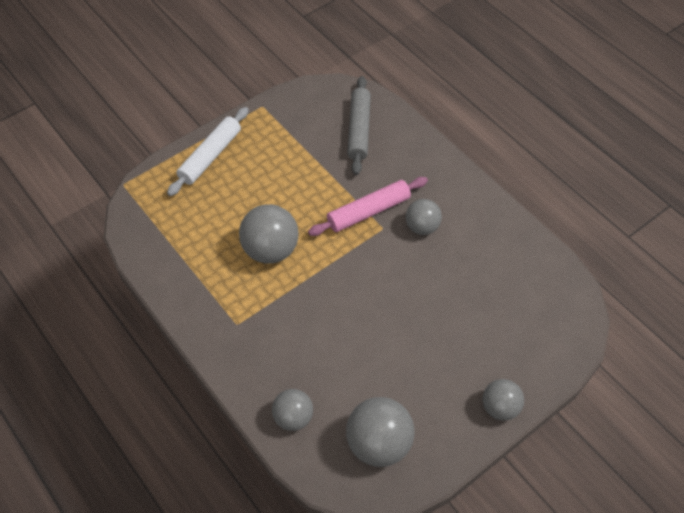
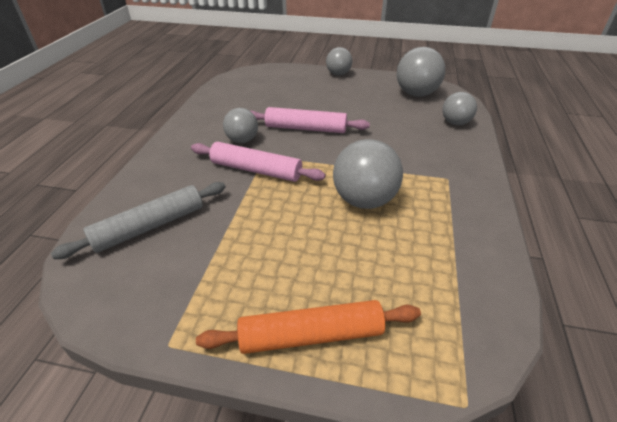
camera: 130 degrees left, 15 degrees down
(210, 156) = (311, 335): white rolling pin -> orange rolling pin
(400, 284) = (305, 128): none -> pink rolling pin

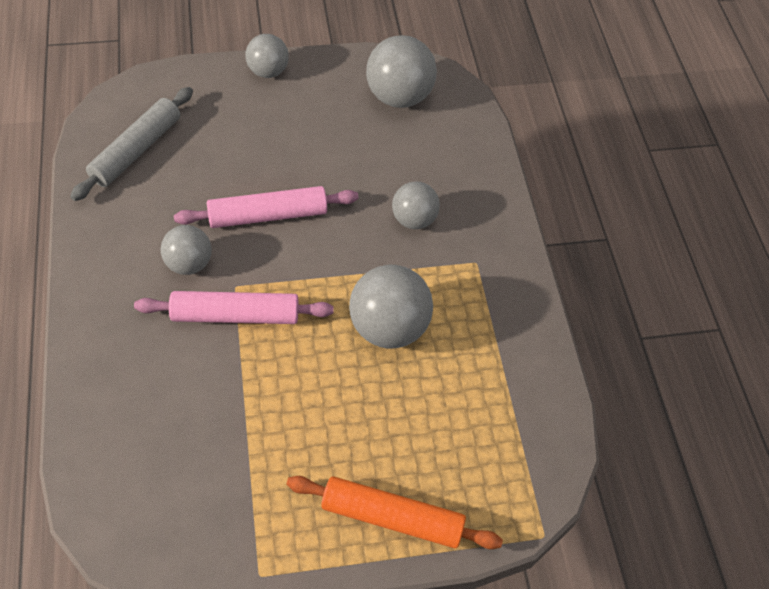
camera: 25 degrees left, 15 degrees up
(150, 226) = (150, 445): grey rolling pin -> grey rolling pin (136, 150)
(311, 335) = (392, 517): orange rolling pin -> orange rolling pin turned 45 degrees clockwise
(455, 123) = (465, 151): grey ball -> grey ball (414, 219)

